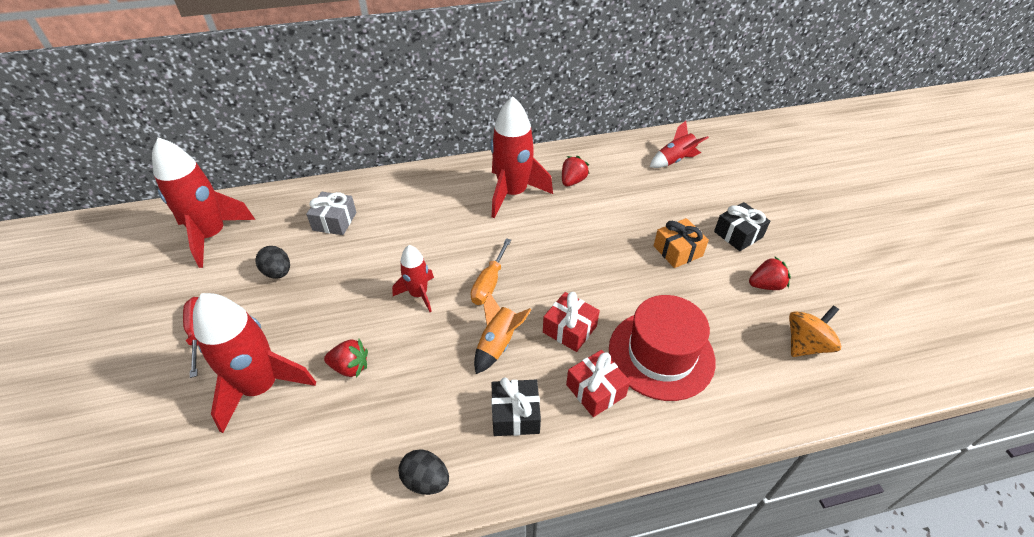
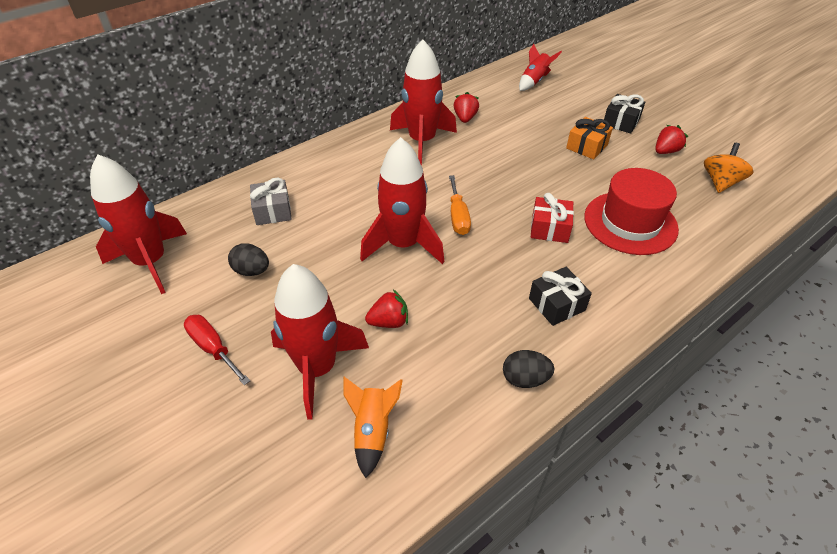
camera: 25 degrees left, 0 degrees up
(418, 294) = (403, 244): red rocket -> red rocket, size x1.82
(498, 344) = (502, 259): orange rocket -> orange rocket (372, 431)
(596, 390) = (603, 264): red gift -> none

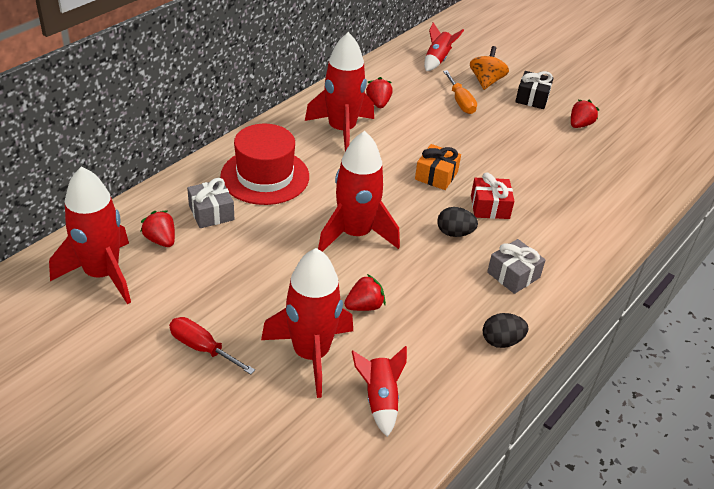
camera: 15 degrees left, 5 degrees down
(217, 233) = (161, 240): none -> red strawberry
(252, 271) = (212, 273): black egg -> black egg (454, 233)
(372, 431) = (380, 400): orange rocket -> red rocket
(458, 216) = (400, 203): orange screwdriver -> orange screwdriver (460, 102)
(557, 304) = (513, 275): black gift -> grey gift
(587, 146) = (505, 125): orange gift -> orange gift (436, 175)
(630, 223) = (562, 195): red hat -> red hat (265, 176)
(720, 182) = (634, 151): orange spinning top -> orange spinning top (486, 81)

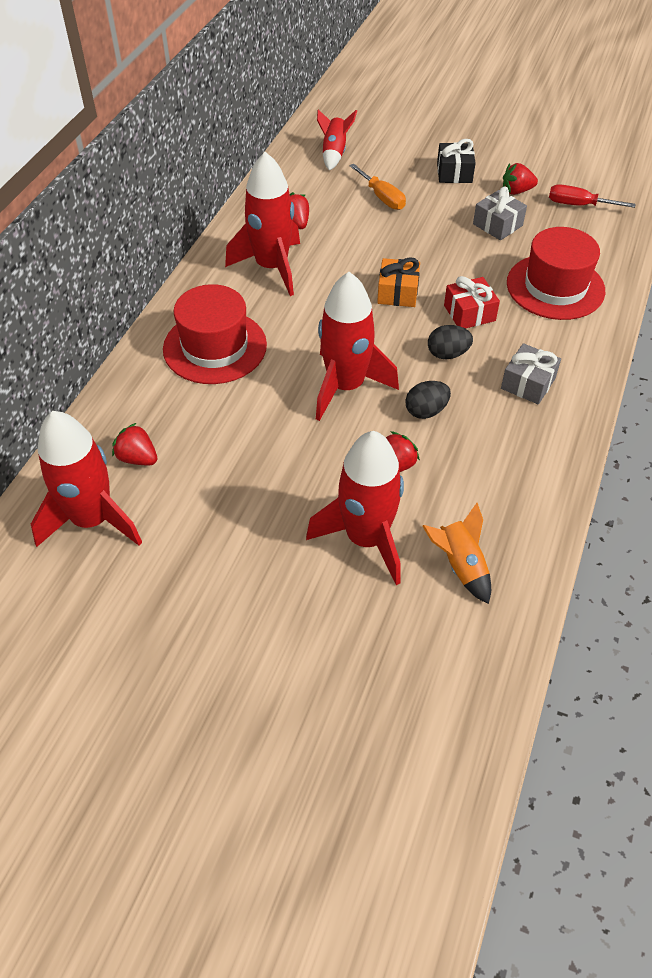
camera: 15 degrees left, 10 degrees up
(202, 348) = (248, 570): red screwdriver -> red screwdriver (578, 205)
(211, 213) = (177, 408): grey gift -> grey gift (497, 225)
(380, 400) = (460, 565): red rocket -> orange rocket
(486, 81) = (397, 166): orange spinning top -> none
(501, 341) = (550, 461): black egg -> black egg (426, 411)
(576, 206) = (555, 287): none -> red hat
(580, 125) = (516, 191): red strawberry -> red strawberry turned 120 degrees counterclockwise

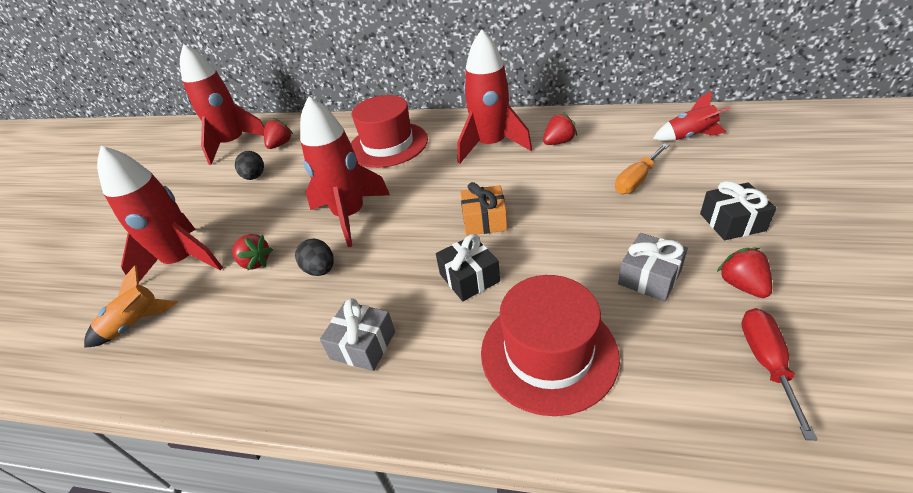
camera: 85 degrees right, 10 degrees down
(447, 354) = (401, 271): black egg -> black egg (254, 177)
(469, 313) = (469, 277): red gift -> black gift

